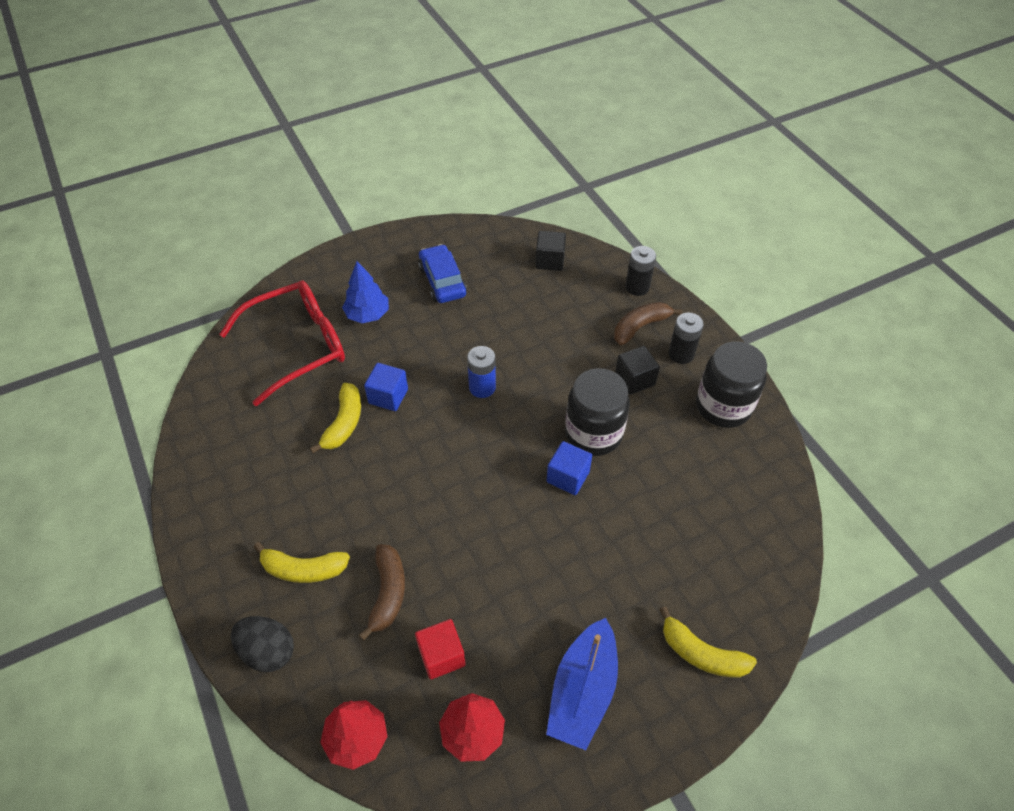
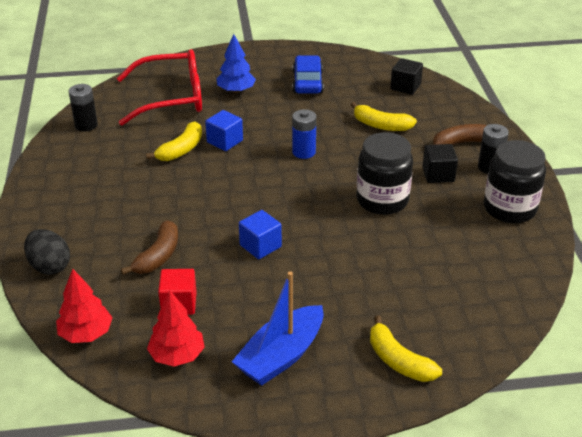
camera: 20 degrees right, 15 degrees down
(303, 569) = (102, 226): yellow banana -> yellow banana (381, 125)
(568, 477) = (344, 222): blue cube -> blue cube (260, 246)
(637, 287) = (473, 117): black battery -> black battery (86, 125)

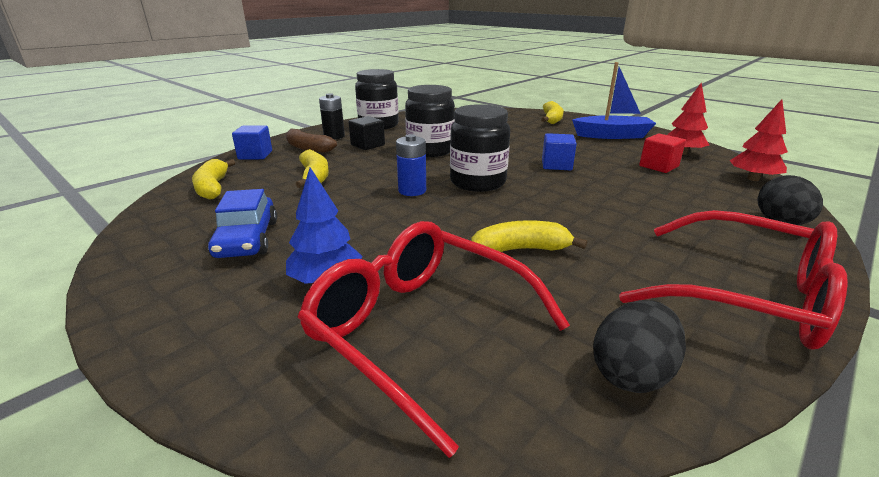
camera: 130 degrees left, 10 degrees down
(57, 185) = (745, 294): none -> red glasses
(86, 125) = (631, 373): black battery -> black egg
(158, 256) = (651, 189): brown banana -> none
(225, 141) = (459, 232): blue cube -> blue cube (255, 155)
(281, 185) = (477, 182): none -> black jar
(307, 82) = (247, 239): blue car -> blue car turned 60 degrees counterclockwise
(405, 87) = (213, 187): black cube -> yellow banana

